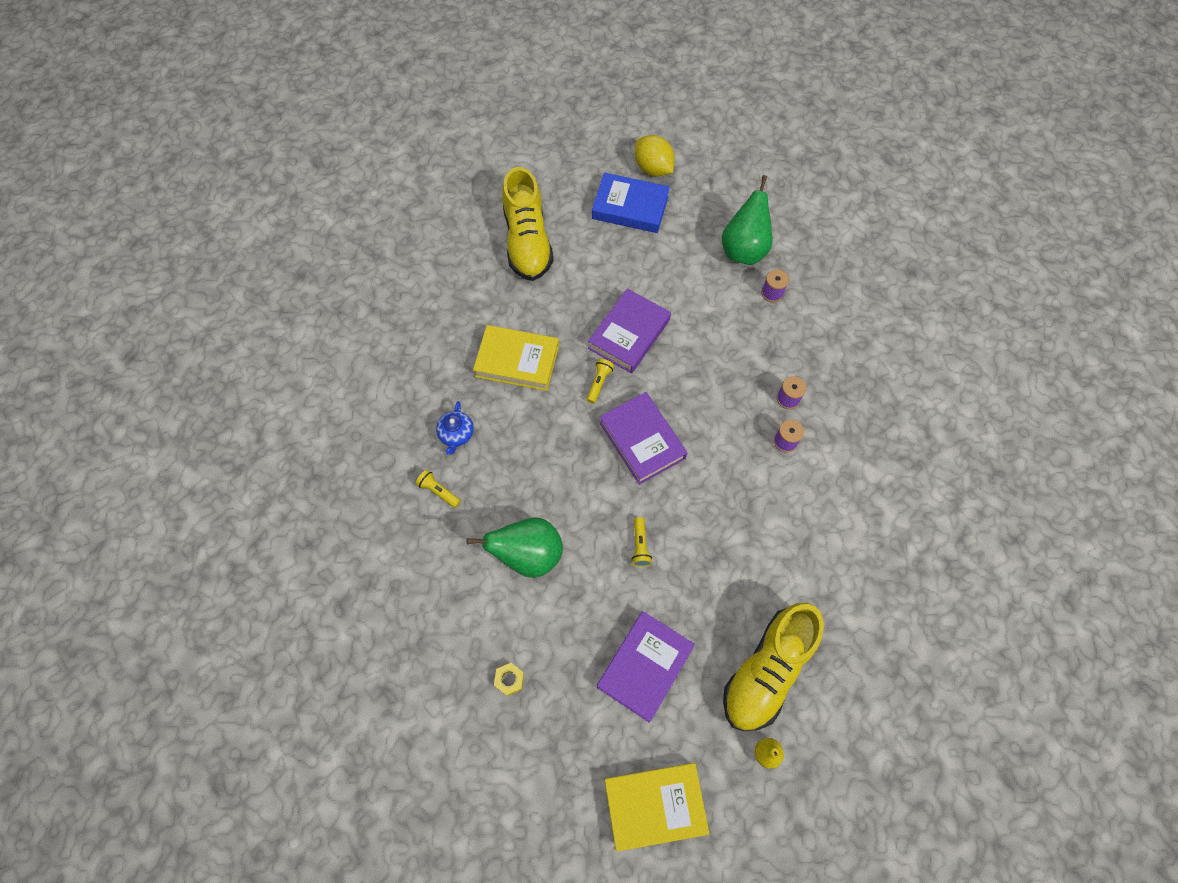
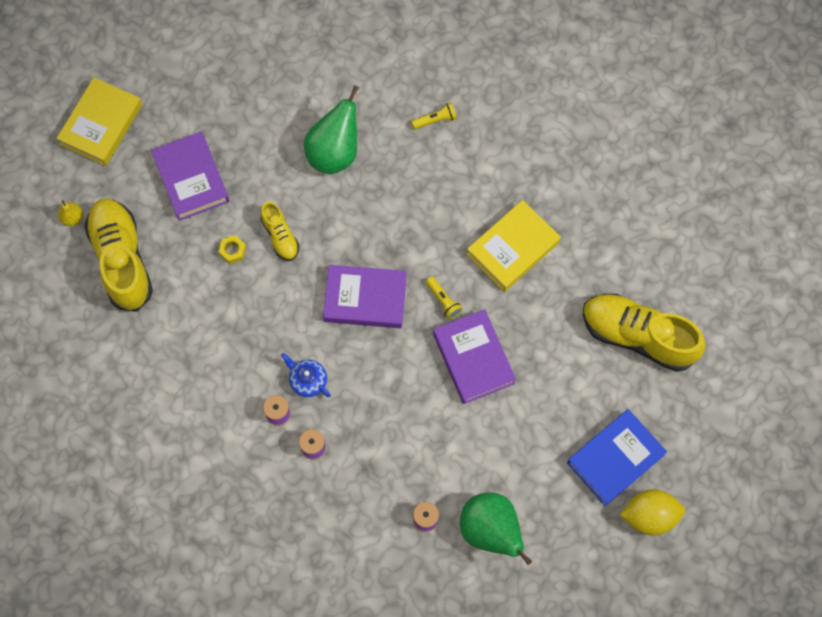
camera: 125 degrees right, 5 degrees up
(456, 434) = (476, 160): blue teapot -> blue teapot (307, 380)
(509, 679) = (254, 85): yellow nut -> yellow nut (232, 251)
(640, 546) = (280, 236): yellow flashlight -> yellow shoe

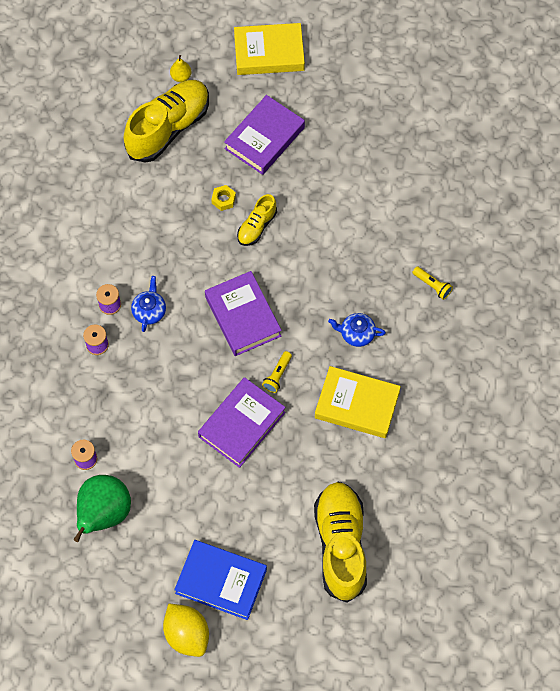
camera: 60 degrees right, 5 degrees down
(334, 152) = (353, 226): green pear -> none
(443, 210) = (356, 334): none -> blue teapot

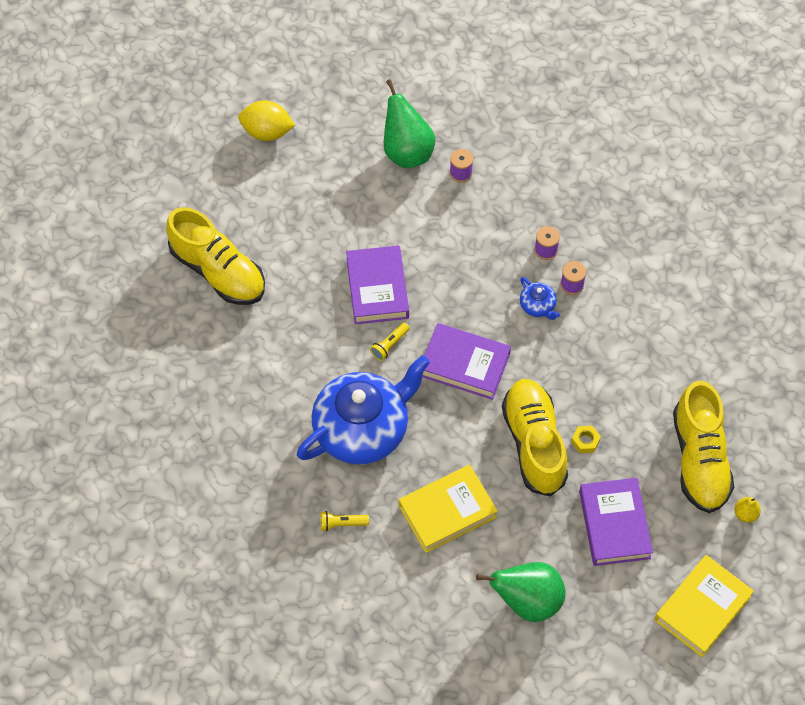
camera: 135 degrees right, 5 degrees down
(221, 581) = (279, 180): blue book -> none
(257, 226) = (534, 443): yellow shoe -> yellow shoe, size x1.98
(277, 375) = (389, 345): yellow flashlight -> yellow flashlight turned 120 degrees counterclockwise
(356, 334) = (362, 429): blue teapot -> blue teapot, size x2.50
(357, 405) = (306, 376): yellow book -> yellow book (447, 511)
(366, 142) = (527, 601): none -> green pear

